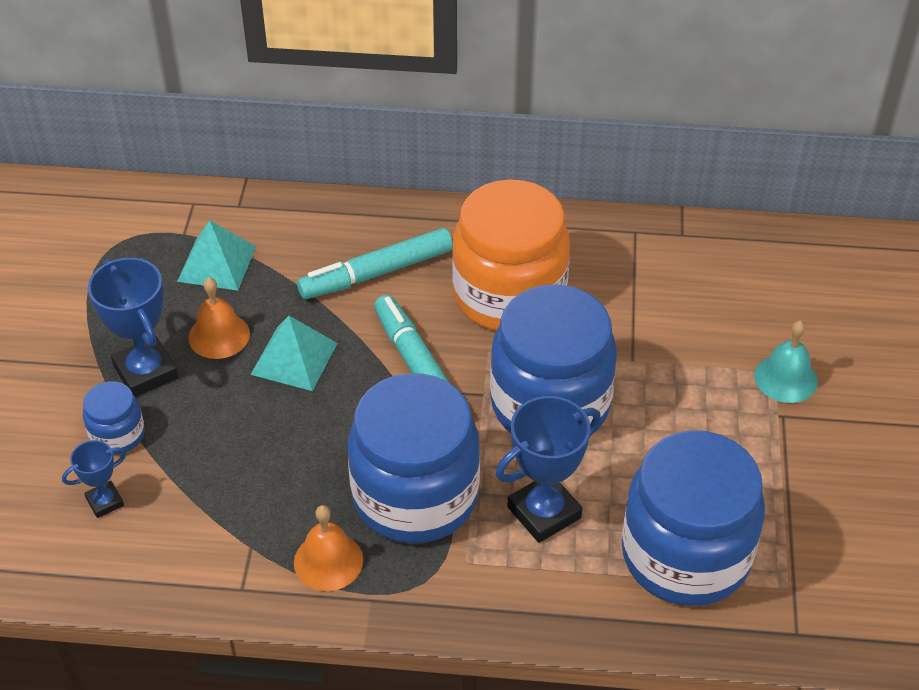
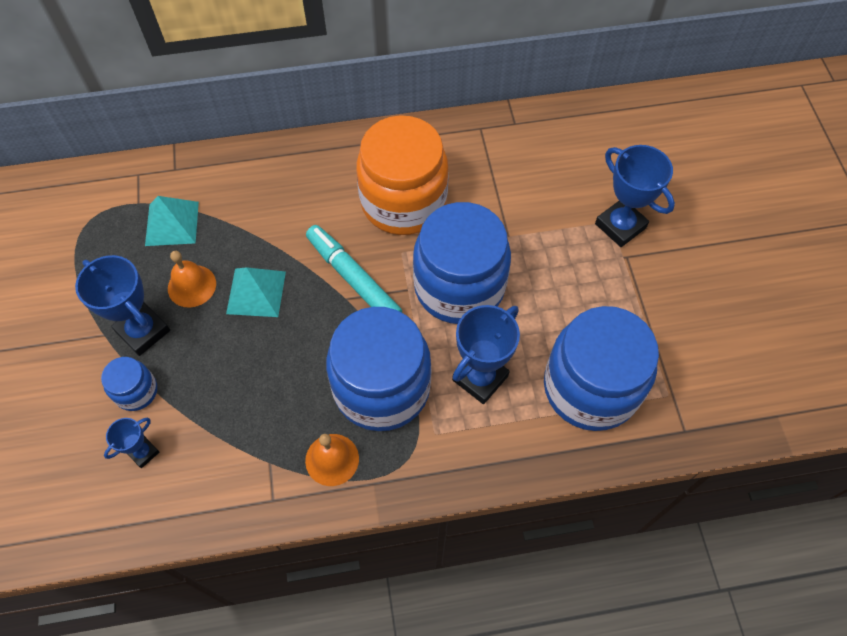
camera: 15 degrees left, 15 degrees up
(377, 273) = (299, 204): turquoise marker -> none
(785, 378) = (620, 226): turquoise bell -> blue trophy

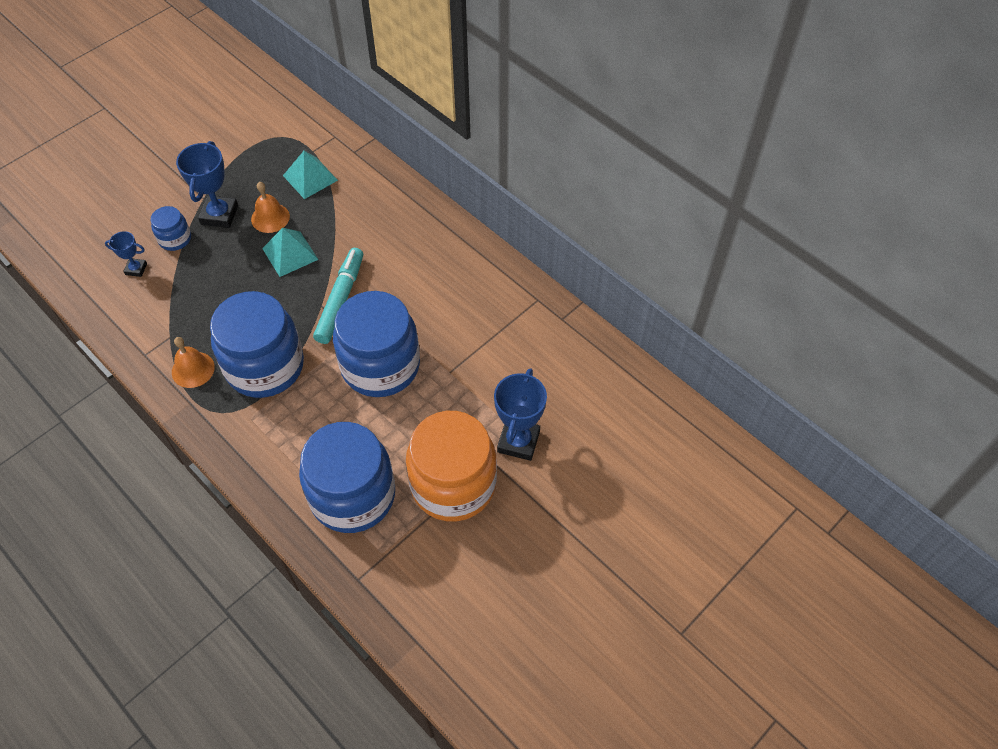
camera: 55 degrees right, 5 degrees down
(403, 202) = (428, 291): orange jar -> orange jar (453, 484)
(480, 378) = (312, 420): blue trophy -> none

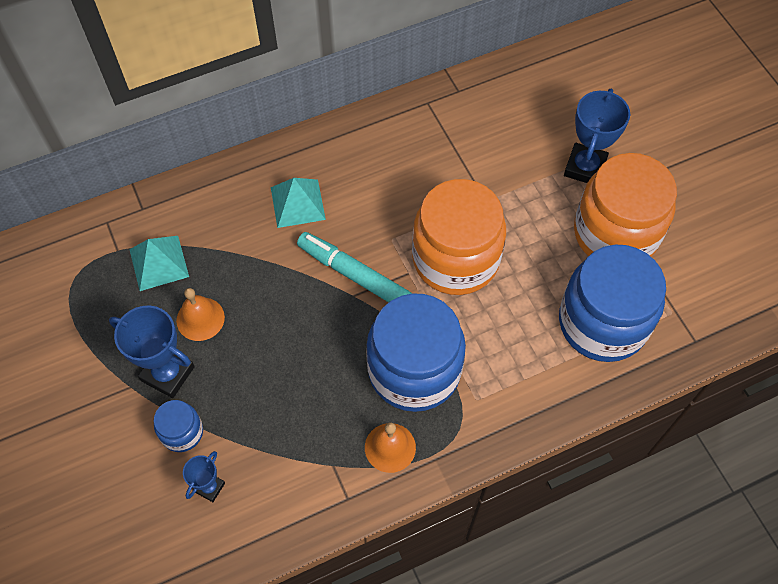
camera: 70 degrees left, 5 degrees up
(290, 254) = (265, 310): turquoise pyramid -> turquoise pyramid (298, 203)
(380, 366) = (455, 259): blue jar -> orange jar
(518, 441) = (585, 167): blue trophy -> blue trophy turned 75 degrees clockwise

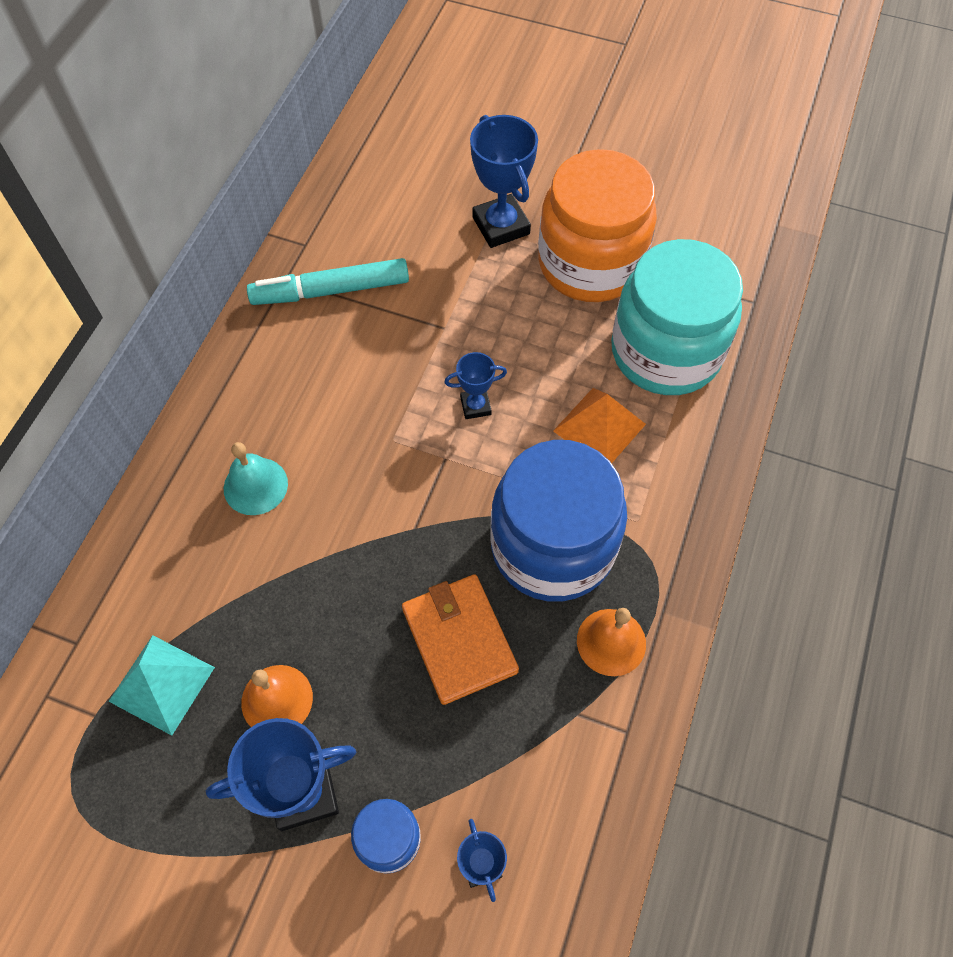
camera: 45 degrees left, 0 degrees up
(298, 203) = (255, 486): turquoise pyramid -> turquoise bell
(314, 372) = (459, 640): none -> orange wallet
(354, 275) = (394, 507): turquoise marker -> turquoise marker (331, 291)
(455, 259) = (475, 406): orange jar -> blue trophy
(512, 330) = (599, 427): none -> orange pyramid
(602, 323) = (665, 352): blue jar -> turquoise jar

